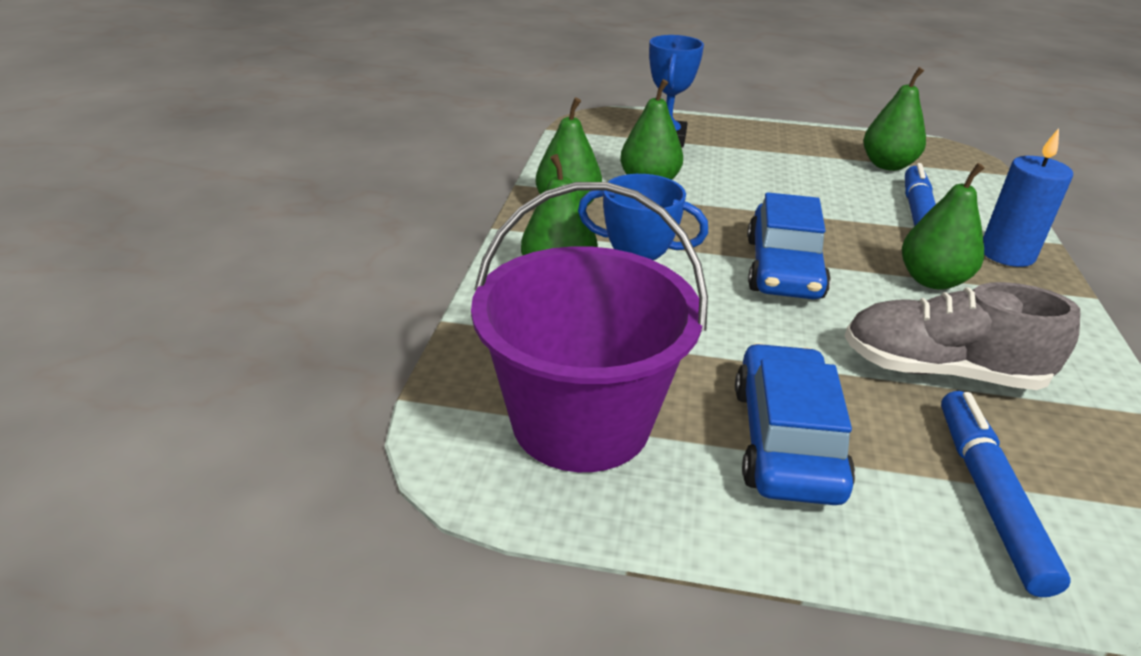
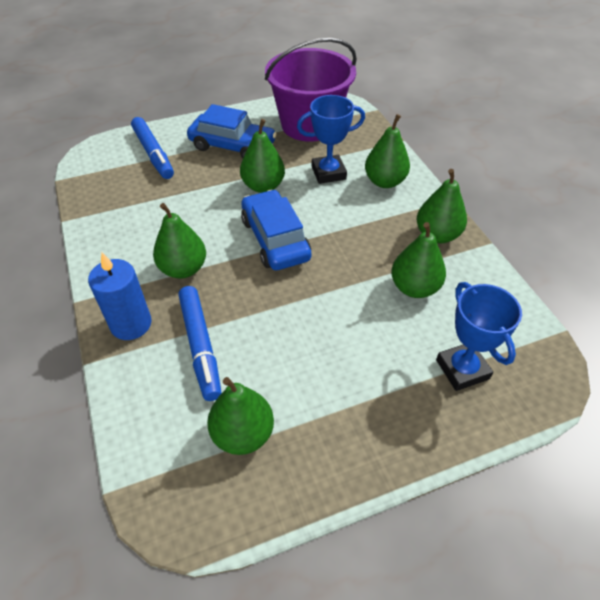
camera: 150 degrees right, 15 degrees up
(762, 338) = (263, 186): none -> green pear
(786, 440) = (232, 146): blue car -> blue car turned 45 degrees counterclockwise
(941, 371) = (174, 202): grey shoe -> none

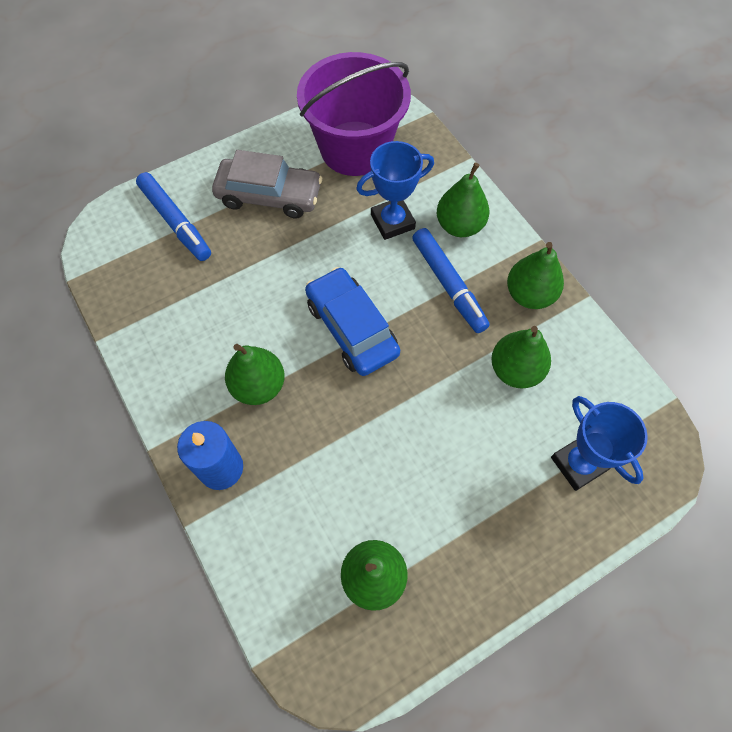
camera: 10 degrees left, 15 degrees up
(200, 346) = (304, 483): blue marker -> blue marker (448, 285)
(232, 146) = (269, 195): blue car -> grey car
(263, 186) = (320, 253): green pear -> none

